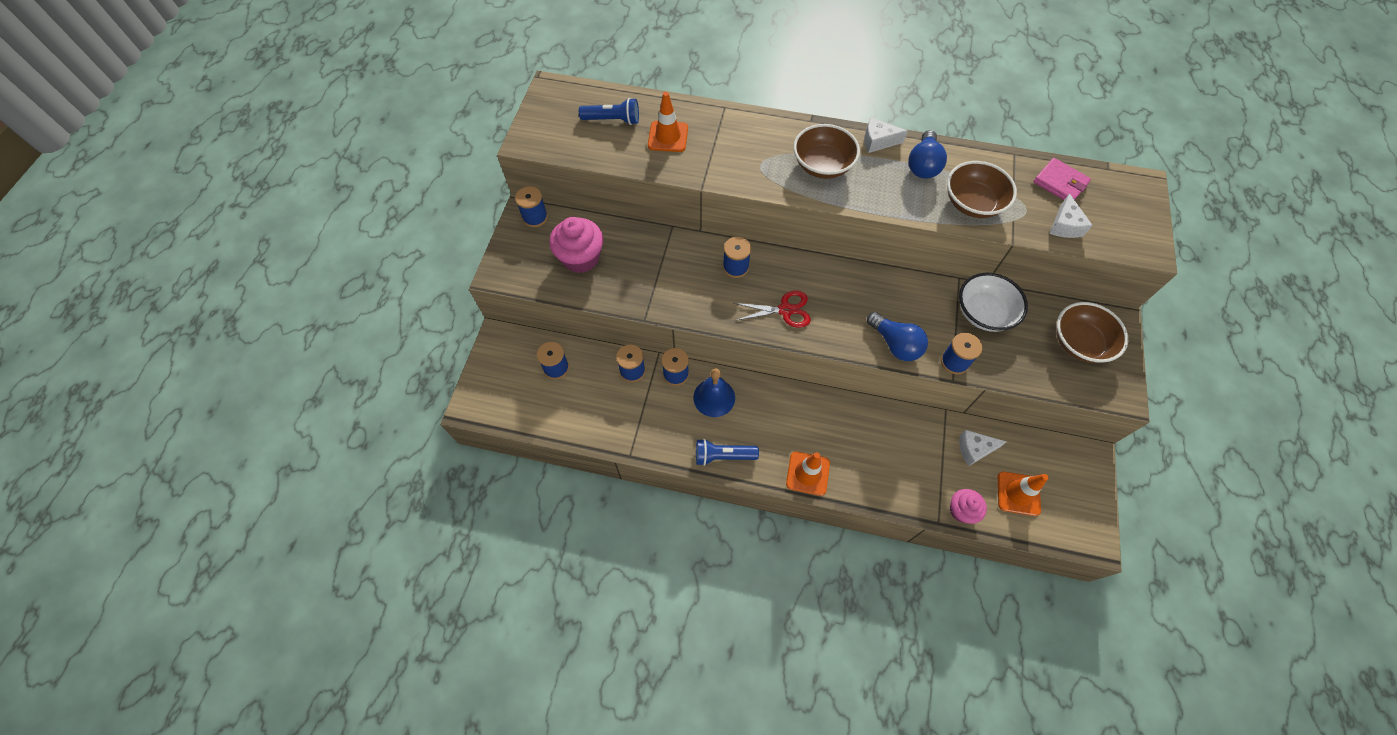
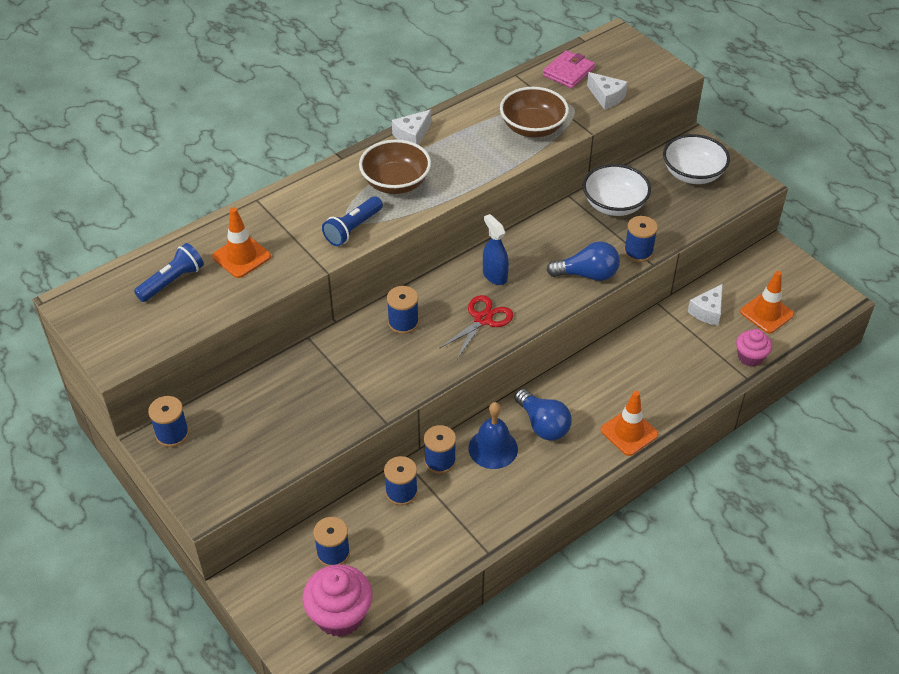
camera: 50 degrees left, 15 degrees down
(581, 258) = (264, 427): pink cupcake -> pink cupcake (340, 615)
(723, 456) = (556, 481): blue flashlight -> blue flashlight (353, 229)
(832, 288) = (494, 275): none -> blue spray bottle
(923, 165) = (466, 128): blue light bulb -> blue light bulb (543, 425)
(1060, 183) = (568, 72): pink wallet -> pink wallet turned 45 degrees counterclockwise
(1079, 343) = (692, 174): brown bowl -> white bowl

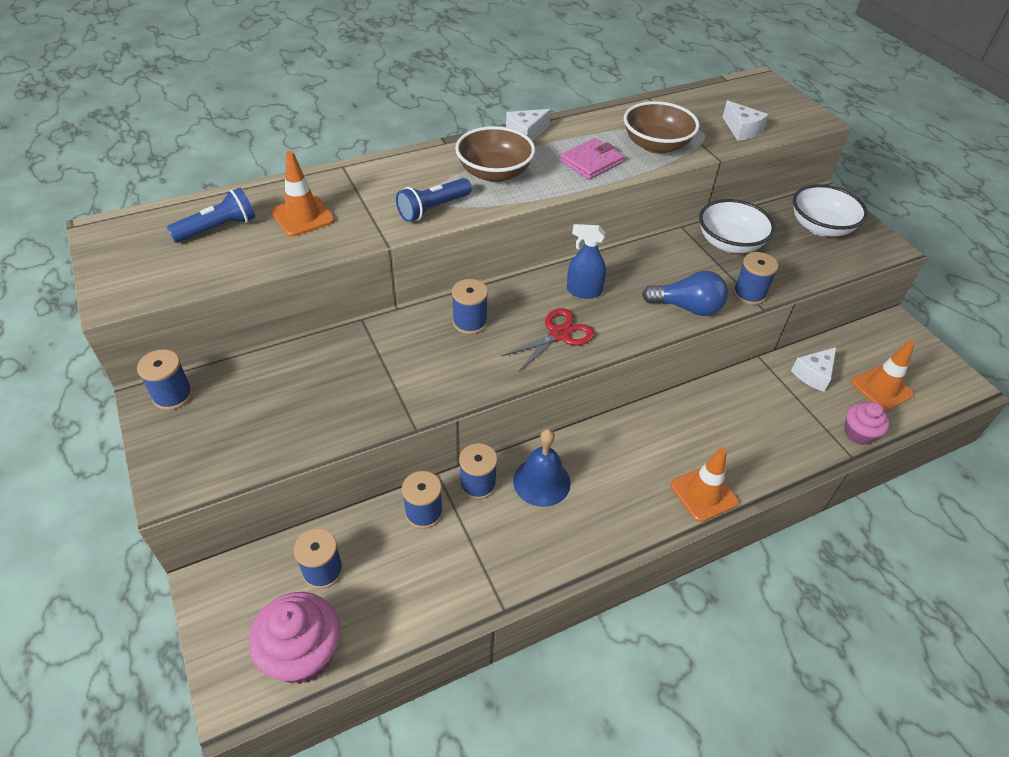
camera: 10 degrees right, 0 degrees up
(494, 275) = (583, 291): blue spray bottle -> blue spray bottle turned 60 degrees counterclockwise
(543, 425) = (605, 465): blue light bulb -> none
(568, 72) = (705, 103): pink wallet -> pink wallet (591, 162)

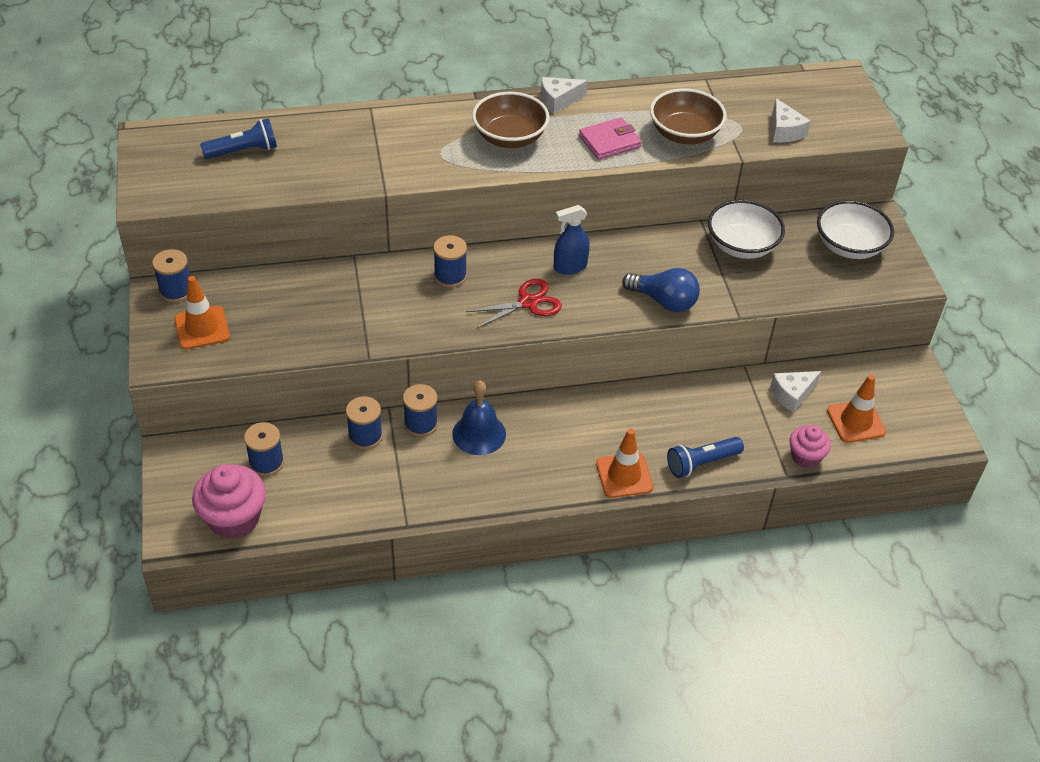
camera: 15 degrees right, 0 degrees up
(303, 216) = (319, 152): orange traffic cone -> orange traffic cone (202, 328)
(433, 209) = (438, 164): blue flashlight -> blue flashlight (701, 463)
(583, 291) = (570, 267): blue spray bottle -> blue spray bottle turned 45 degrees counterclockwise
(749, 294) = (733, 299): blue spool -> none

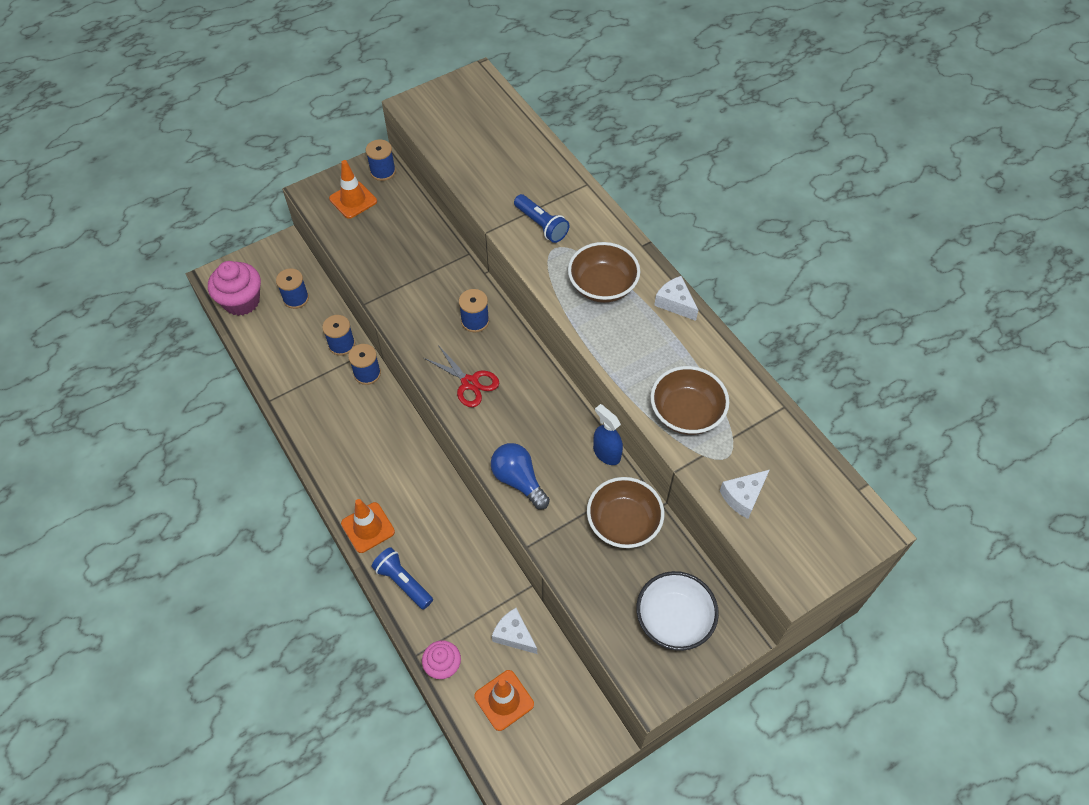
camera: 70 degrees right, 10 degrees up
(243, 151) = (490, 133): blue flashlight -> blue flashlight (541, 225)
(479, 434) = (372, 414): blue bell -> none
(570, 267) = (526, 398): blue spray bottle -> blue spray bottle (606, 453)
(609, 141) = (640, 358): pink wallet -> none
(664, 301) = (518, 480): blue light bulb -> blue light bulb turned 135 degrees clockwise
(742, 246) = (623, 523): white bowl -> brown bowl

